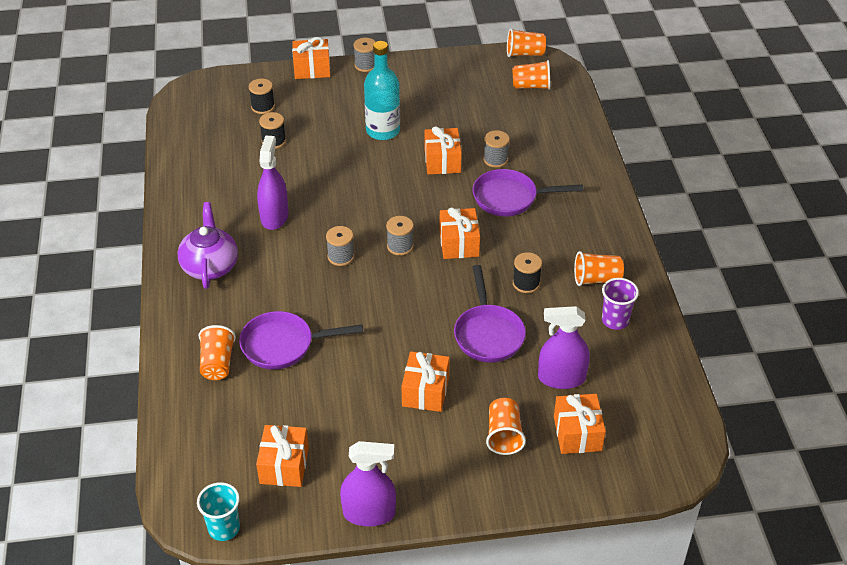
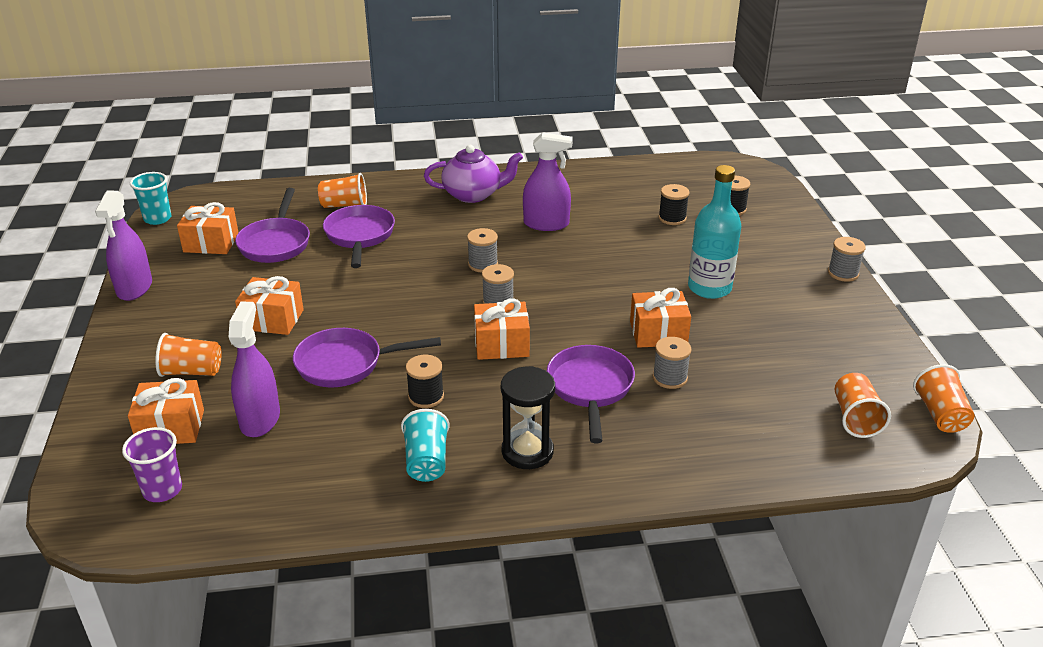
camera: 90 degrees right, 10 degrees down
(289, 410) = (276, 243): none -> purple pan
(312, 69) = (818, 236): orange gift -> none
(580, 230) = (527, 451): none -> black hourglass
(596, 279) = (426, 461): orange cup -> turquoise cup
(615, 320) = (345, 474): purple cup -> purple cup (162, 490)

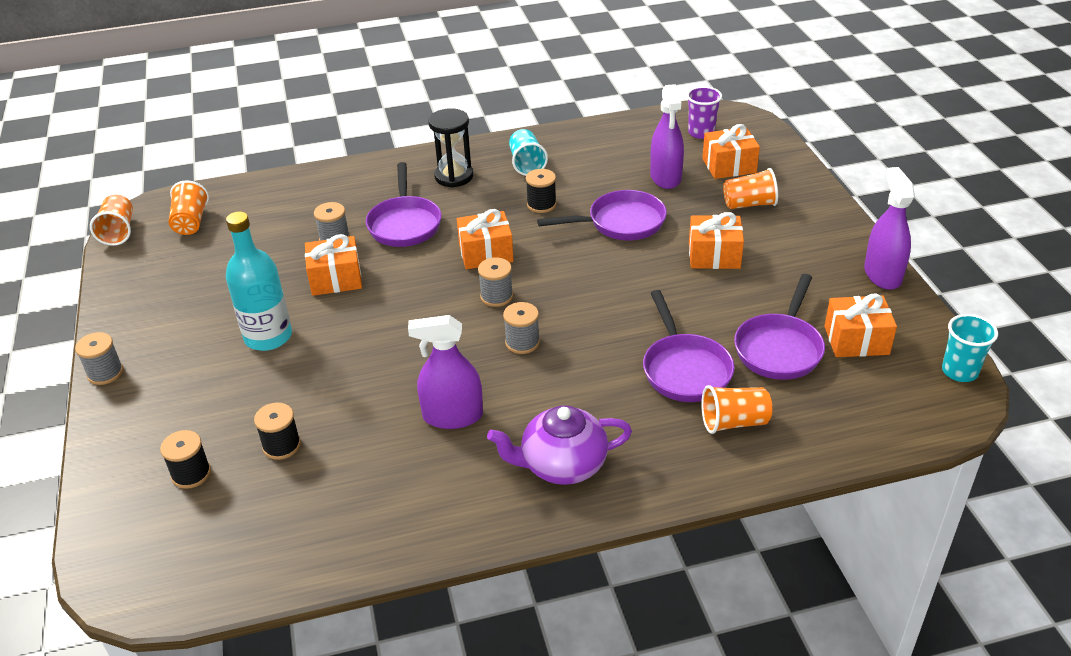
camera: 175 degrees right, 5 degrees up
(276, 243) = (779, 348): purple pan -> purple pan turned 150 degrees counterclockwise

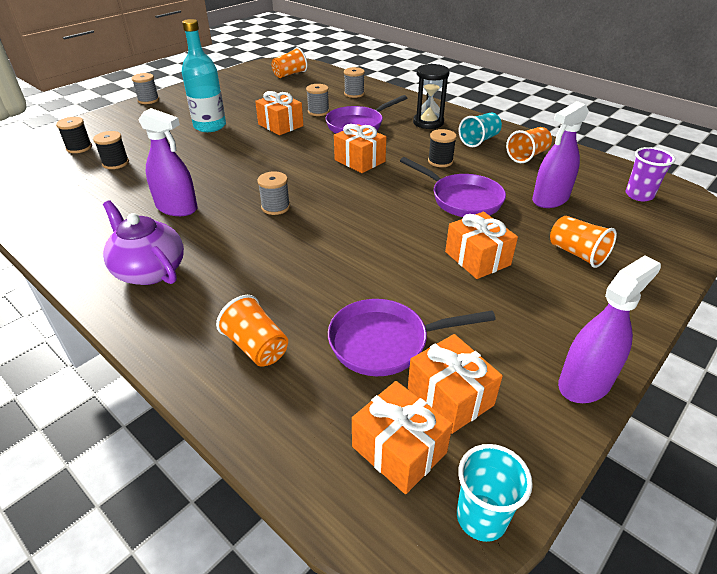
camera: 55 degrees right, 0 degrees up
(118, 231) = (263, 63): orange cup -> orange cup (527, 156)
(452, 416) = (177, 208): purple spray bottle -> purple spray bottle turned 150 degrees clockwise
(496, 296) = (317, 180): grey spool -> grey spool (354, 94)
(684, 369) = (307, 293): purple pan -> none
(729, 166) = (616, 224): orange gift -> orange gift (399, 449)

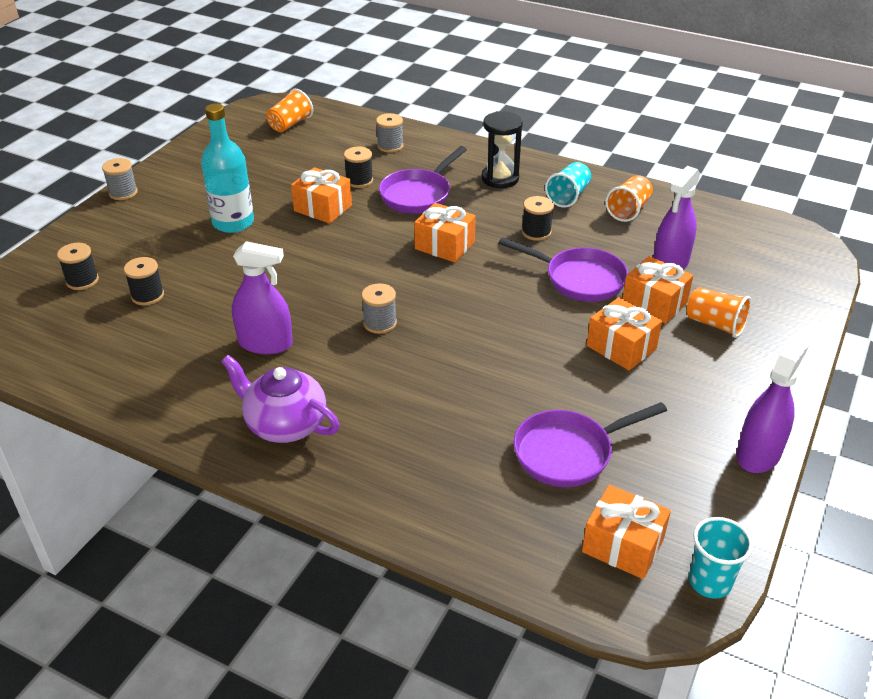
camera: 15 degrees left, 0 degrees up
(256, 347) = (447, 482): orange cup -> none
(318, 112) = (359, 180): grey spool -> black spool
(450, 396) = (648, 491): orange gift -> orange gift (654, 303)
(639, 195) = (757, 244): purple cup -> none

